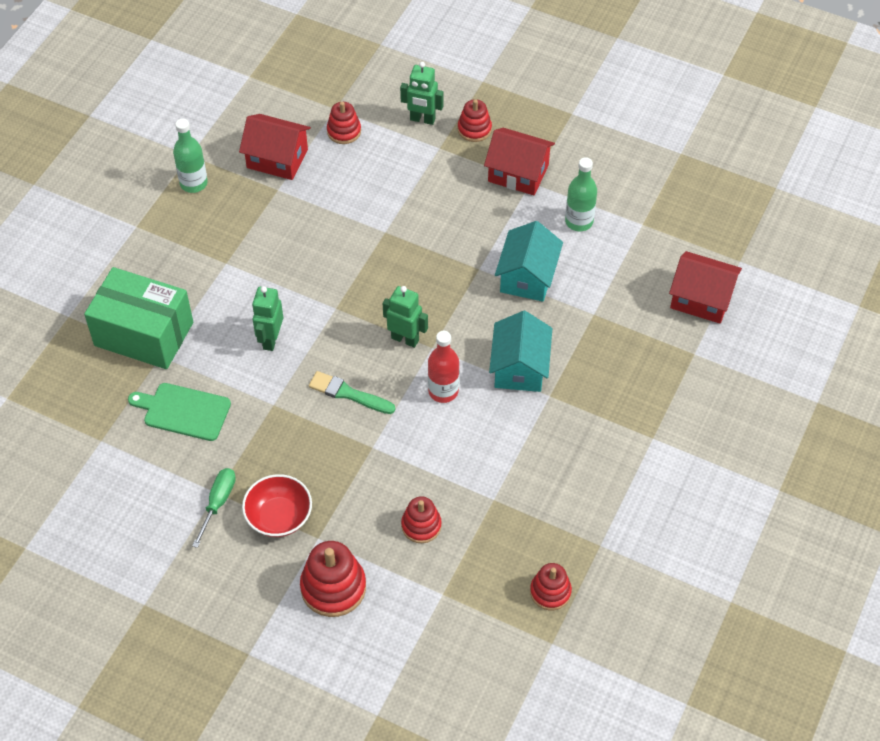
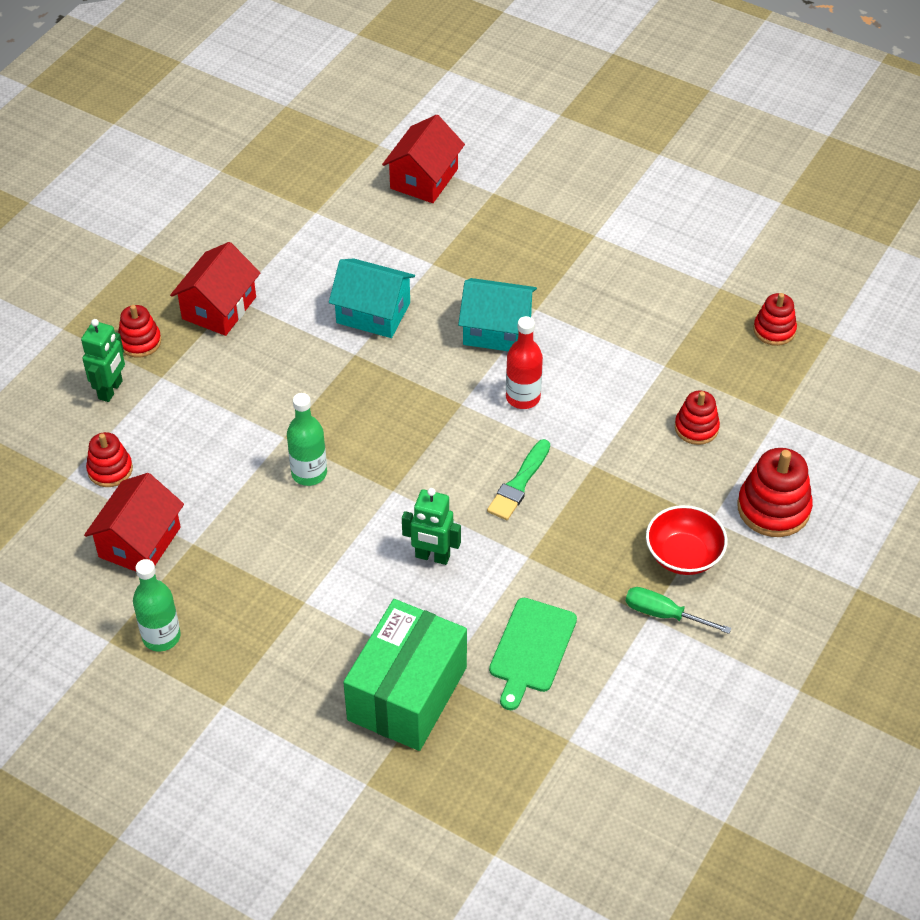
camera: 85 degrees left, 5 degrees down
(405, 339) = (447, 427): green robot -> none
(579, 221) = (302, 262): green bottle -> green bottle (309, 473)

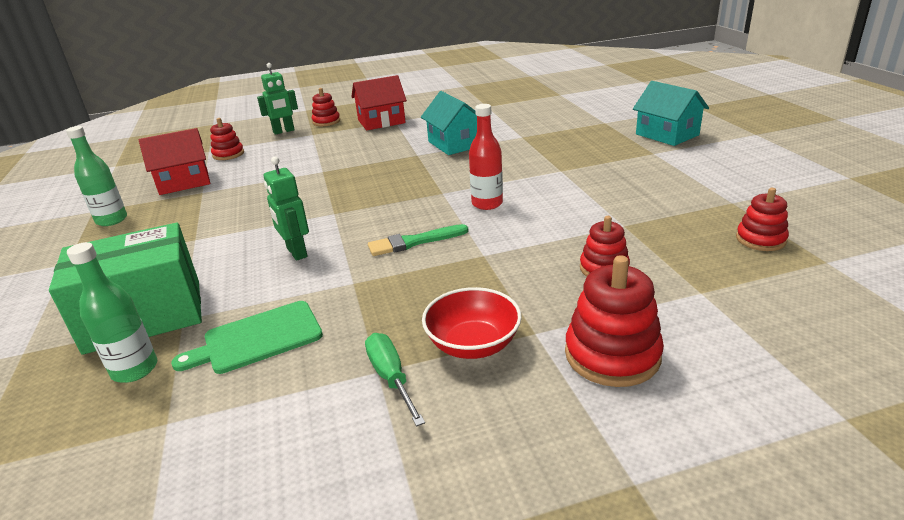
camera: 45 degrees right, 20 degrees down
(309, 473) = (306, 188): green bottle -> green bottle (135, 369)
(424, 179) = (568, 109): red house -> none
(497, 330) = (519, 171): turquoise house -> turquoise house (667, 134)

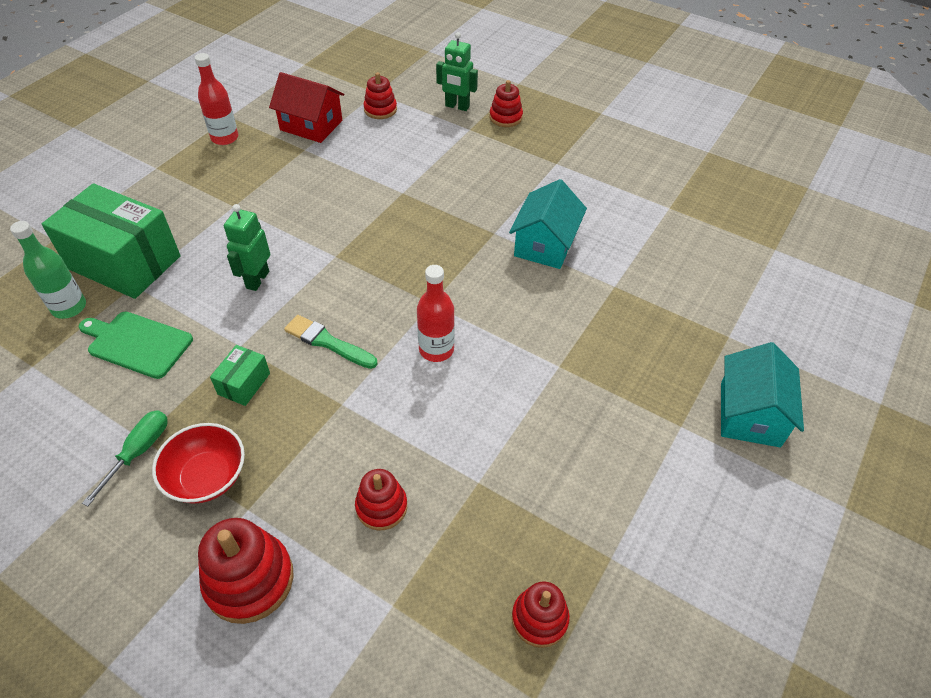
camera: 45 degrees right, 20 degrees up
(112, 220) = (225, 138): green bottle -> red bottle
(381, 121) = (544, 155): red house -> none
(397, 293) = (244, 384): none -> green box

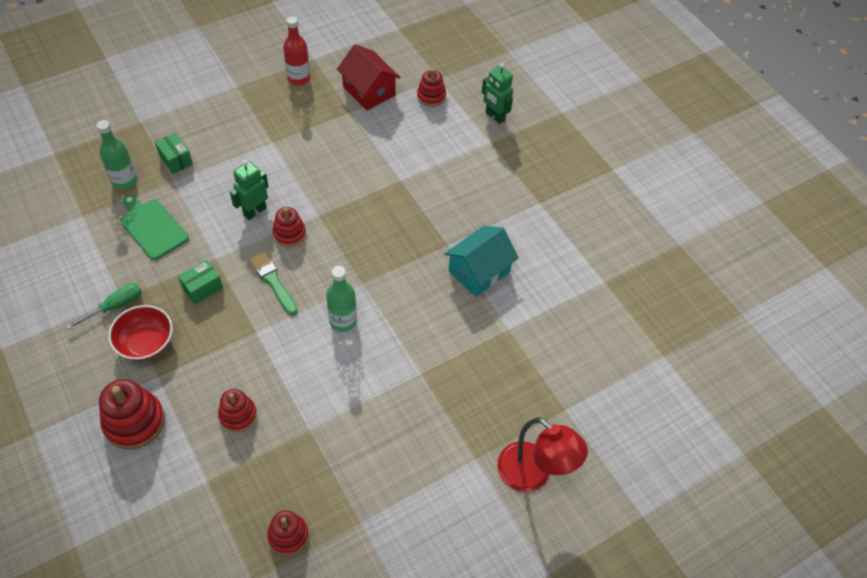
camera: 25 degrees right, 5 degrees up
(124, 262) = (175, 160): green box -> green box, size x0.44
(436, 349) = (343, 321): red bottle -> green bottle
(505, 117) = (528, 143): red stacking toy -> red stacking toy (289, 234)
(749, 414) = (533, 475): turquoise house -> red lamp

